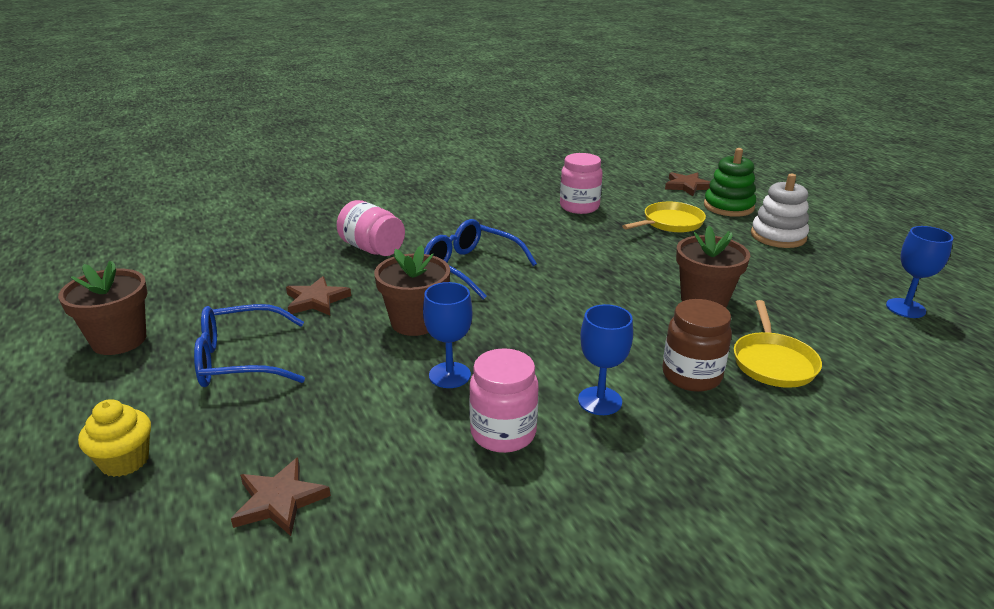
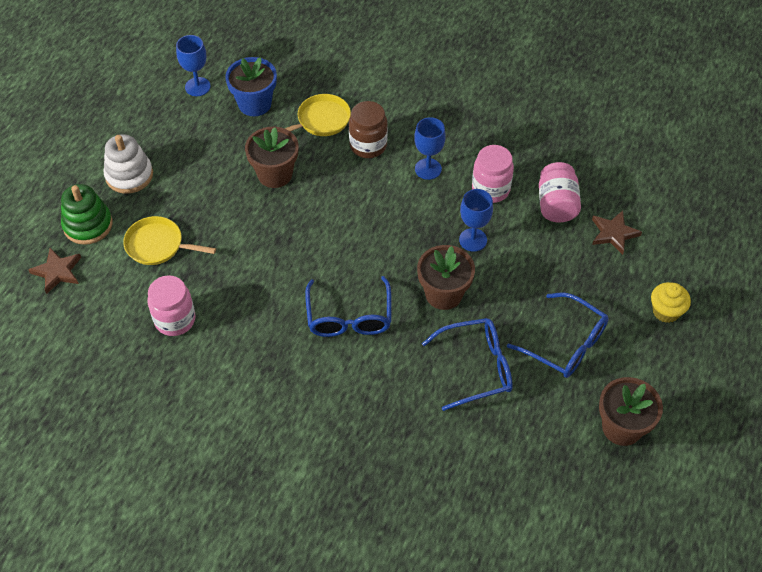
camera: 130 degrees left, 25 degrees up
(316, 300) = (477, 367): brown star -> blue glasses
(372, 249) = (381, 400): pink jar -> pink jar (556, 204)
(844, 331) = (254, 104): none -> blue flower pot

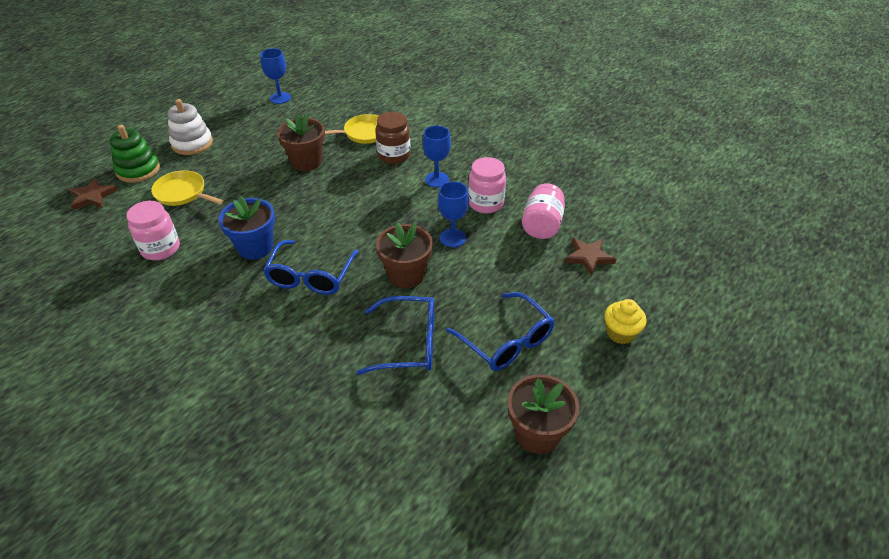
camera: 15 degrees right, 10 degrees down
(254, 104) = (317, 115): blue flower pot -> blue flower pot (255, 247)

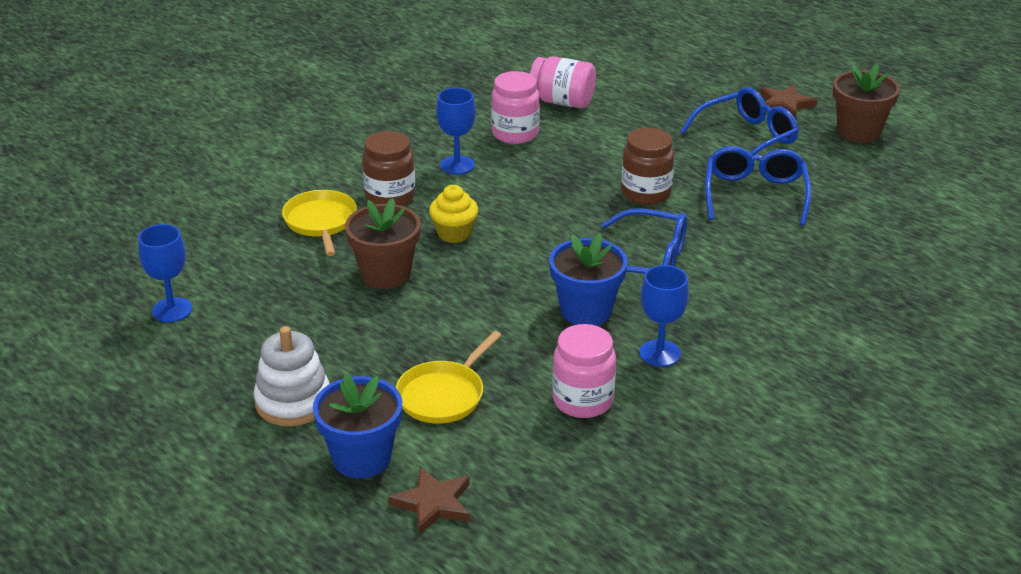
camera: 85 degrees left, 10 degrees down
(138, 170) = (362, 458): green stacking toy -> blue flower pot
(406, 275) = (646, 193): brown flower pot -> brown jar
(453, 238) = (580, 159): blue goblet -> blue goblet (660, 353)
(588, 257) = (620, 81): brown star -> brown star (785, 104)
(620, 333) = (731, 78): yellow cupcake -> yellow cupcake (454, 233)

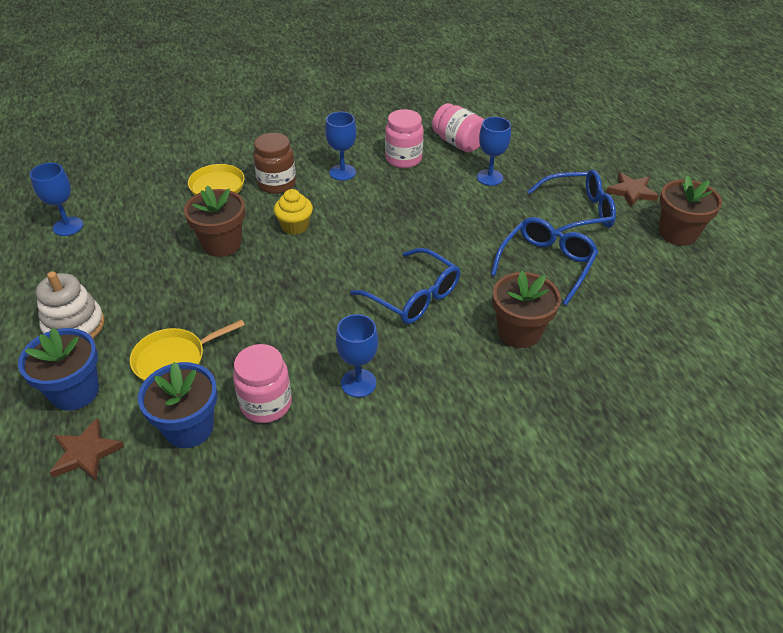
camera: 25 degrees right, 10 degrees up
(586, 310) = (334, 323): blue flower pot -> blue flower pot (189, 428)
(627, 128) = (489, 177): none -> blue goblet
(646, 193) = (460, 236): brown jar -> none
(778, 262) = (519, 332): none -> brown flower pot

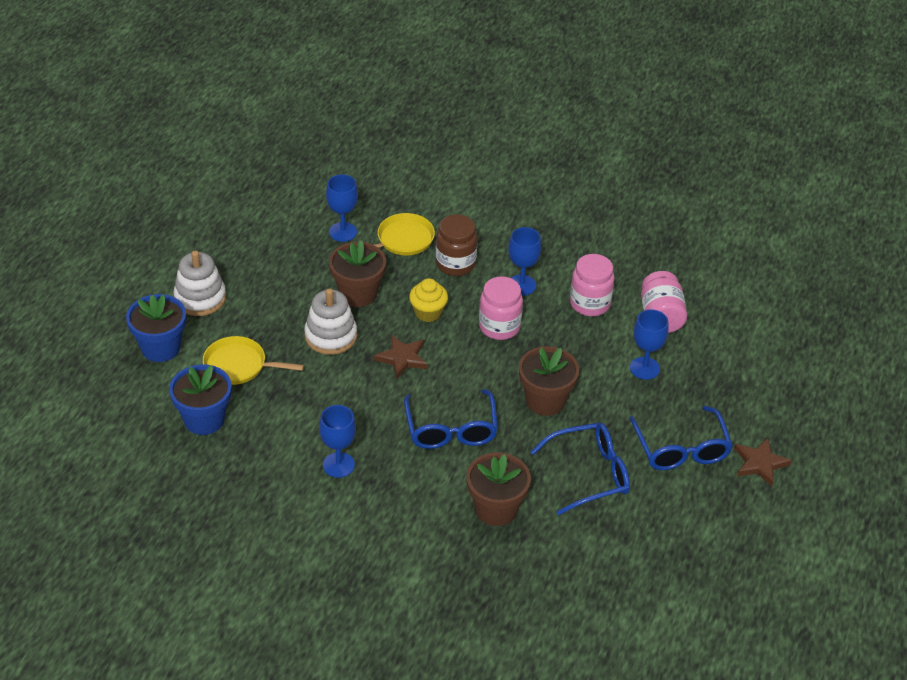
camera: 40 degrees right, 0 degrees up
(68, 226) = (265, 209): blue goblet -> blue goblet (343, 232)
(86, 453) = (132, 394): brown star -> brown star (402, 358)
(234, 287) = (331, 336): none -> white stacking toy
(266, 404) = (265, 437): pink jar -> pink jar (499, 327)
(578, 212) = (681, 449): blue glasses -> blue glasses turned 45 degrees clockwise
(677, 233) = (745, 525): brown flower pot -> brown flower pot (545, 400)

